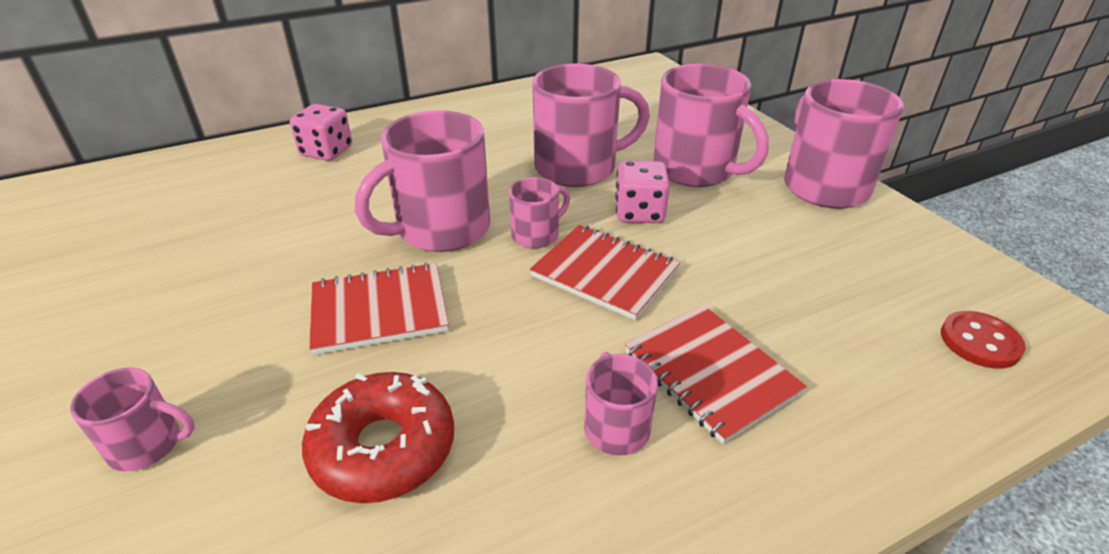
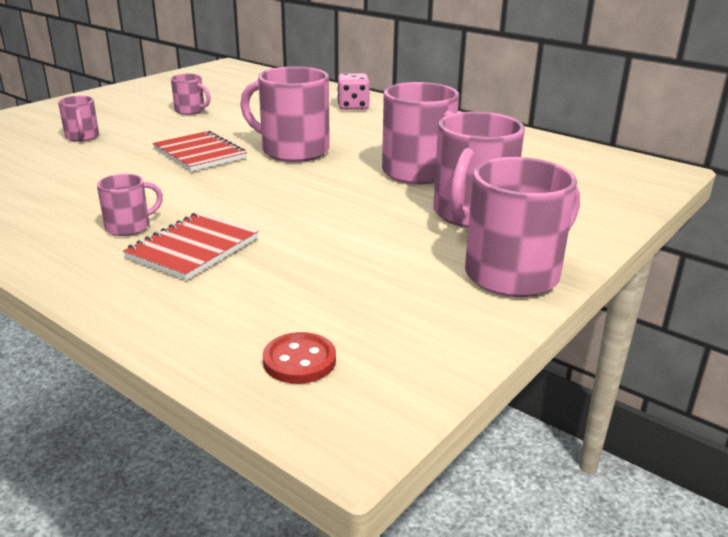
camera: 65 degrees right, 10 degrees down
(383, 448) = (94, 177): red donut -> none
(536, 235) = (311, 176): pink mug -> pink mug (190, 111)
(605, 273) = (282, 202): red notebook -> none
(639, 213) = (374, 202): pink dice -> none

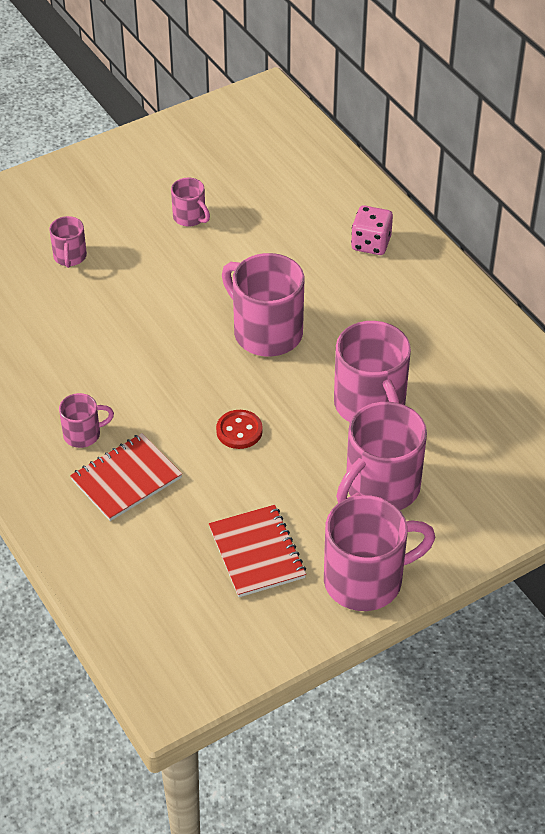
camera: 20 degrees right, 20 degrees up
(200, 154) = (174, 318): red notebook -> red notebook (257, 553)
(299, 360) = (161, 630): red button -> red button (239, 431)

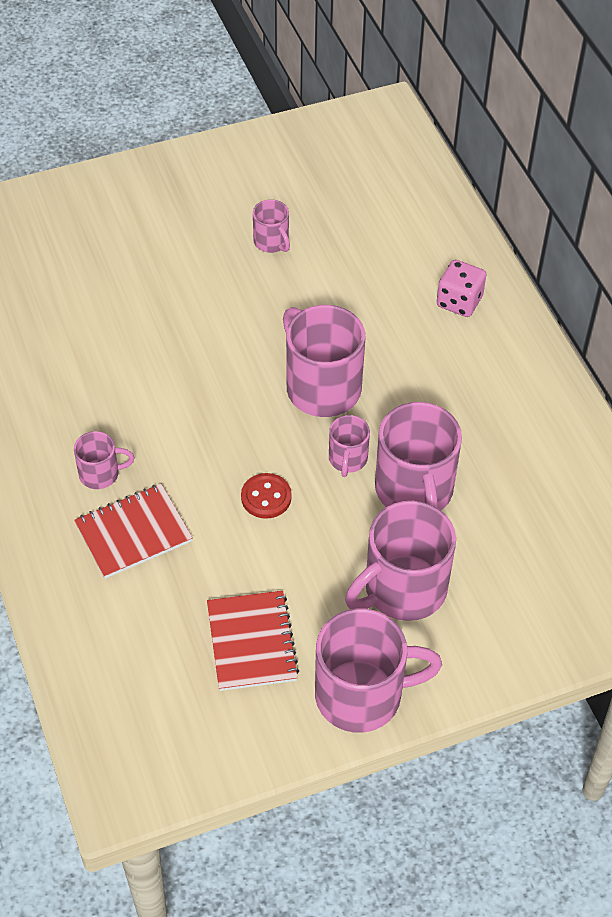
camera: 10 degrees right, 5 degrees up
(70, 257) = (134, 268): pink mug -> pink mug (347, 459)

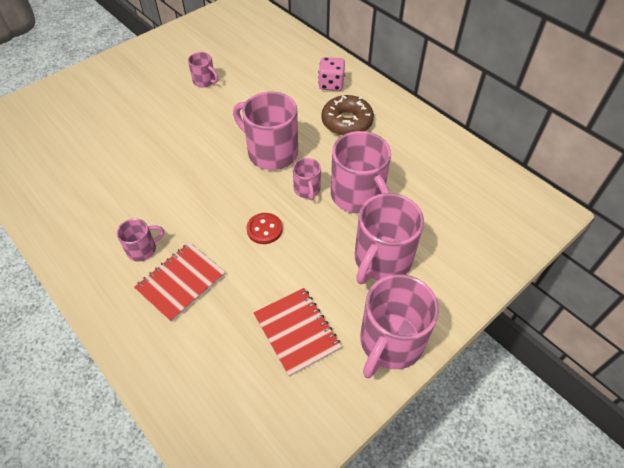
camera: 20 degrees left, 0 degrees up
(362, 695) = (390, 342): pink mug -> pink mug turned 150 degrees clockwise
(453, 372) = (347, 122): none -> brown donut

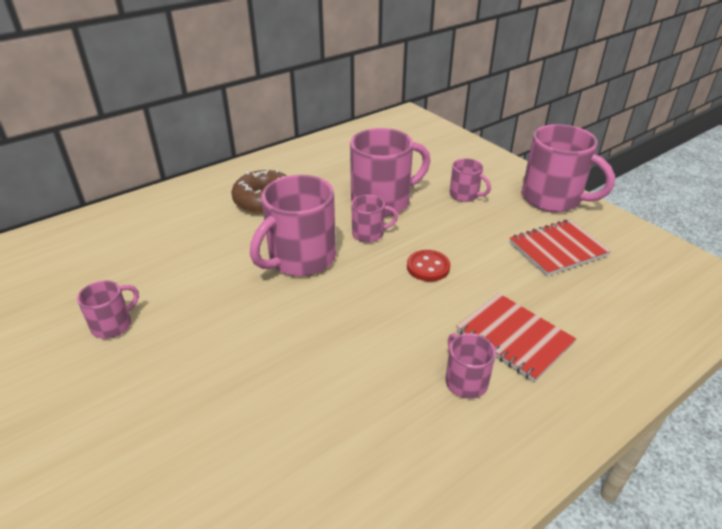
camera: 85 degrees left, 15 degrees down
(331, 84) = (189, 206): pink dice -> none
(381, 260) = (465, 195): pink mug -> pink mug, size x0.51

